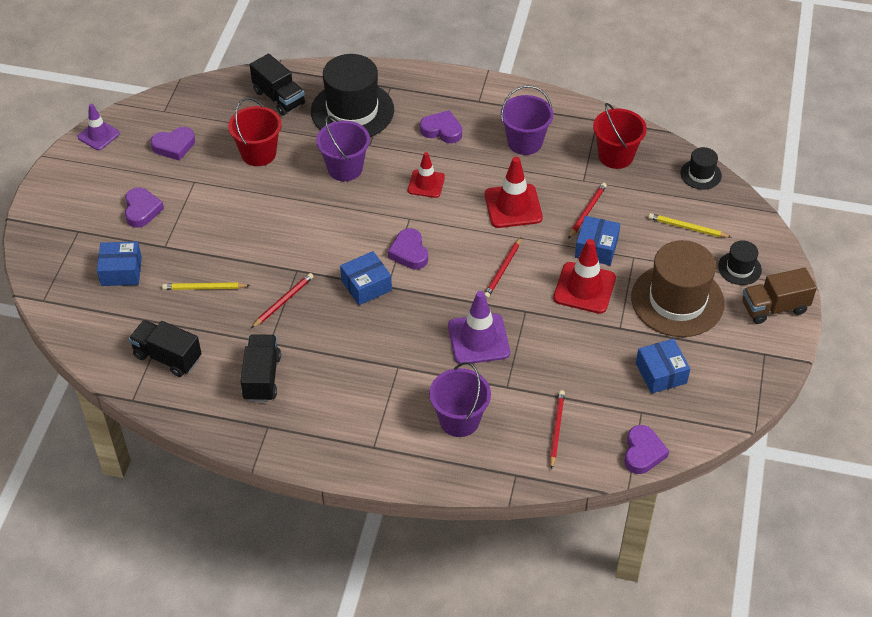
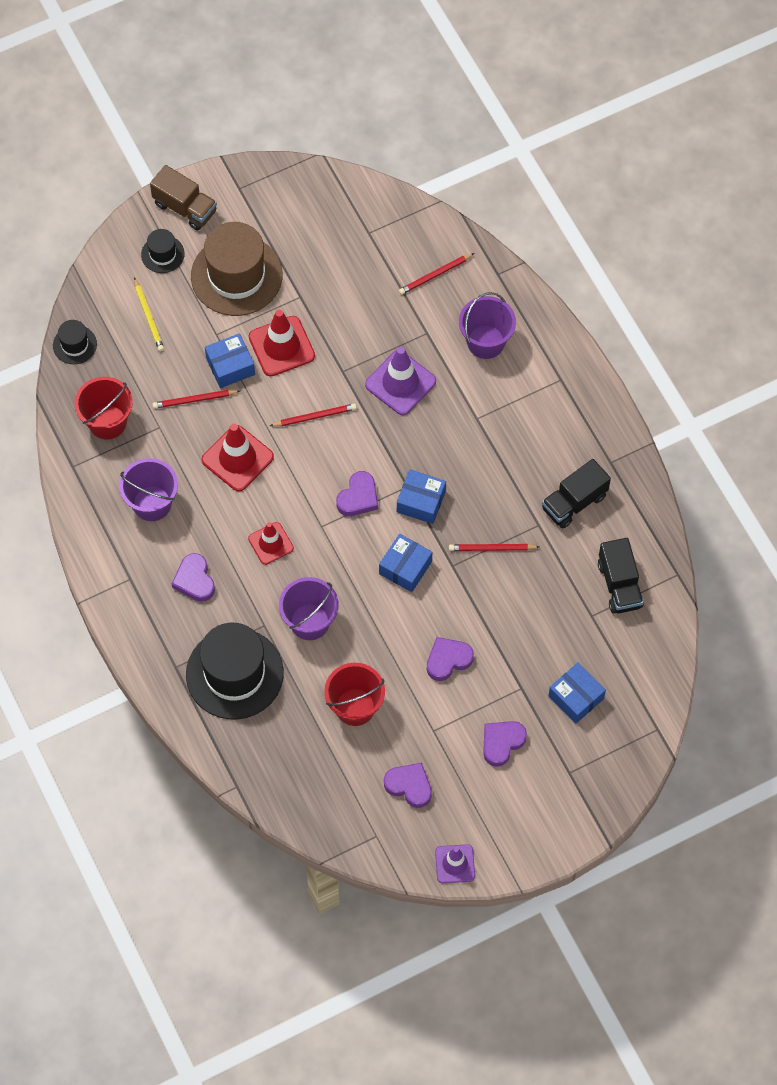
camera: 130 degrees left, 15 degrees up
(204, 288) = (533, 618): yellow pencil -> none
(279, 98) = (272, 750): black truck -> none
(643, 453) = (404, 209): purple heart -> purple heart (448, 660)
(661, 373) = (320, 242): blue box -> blue box (405, 567)

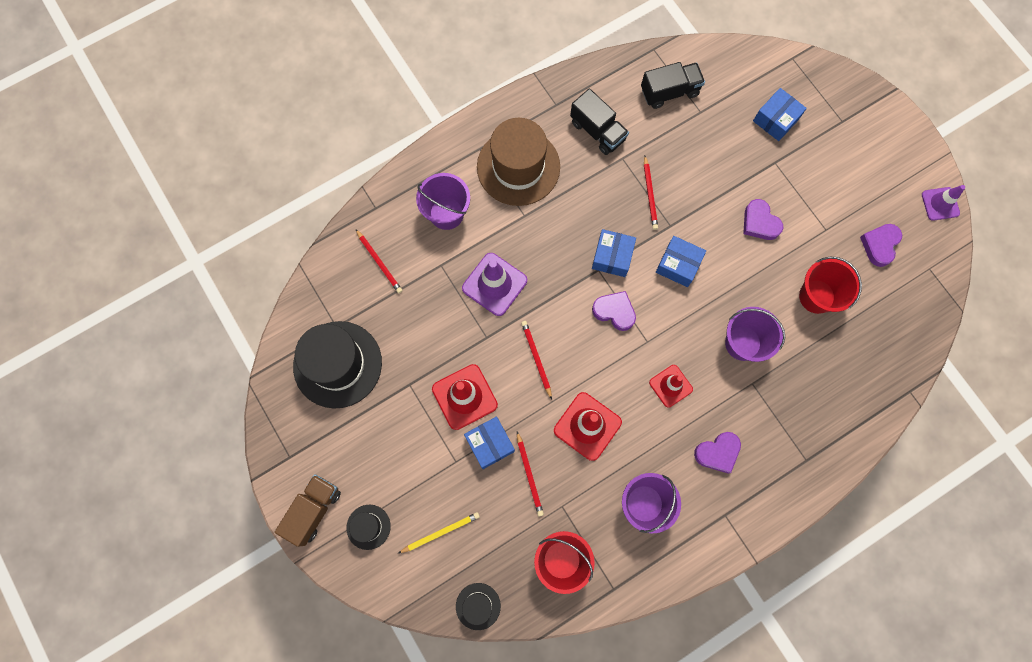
camera: 95 degrees left, 10 degrees up
(234, 673) = (804, 405): black hat -> black hat (337, 364)
(236, 275) = (389, 449): brown hat -> brown hat (518, 167)
(502, 743) = (827, 174): purple heart -> none

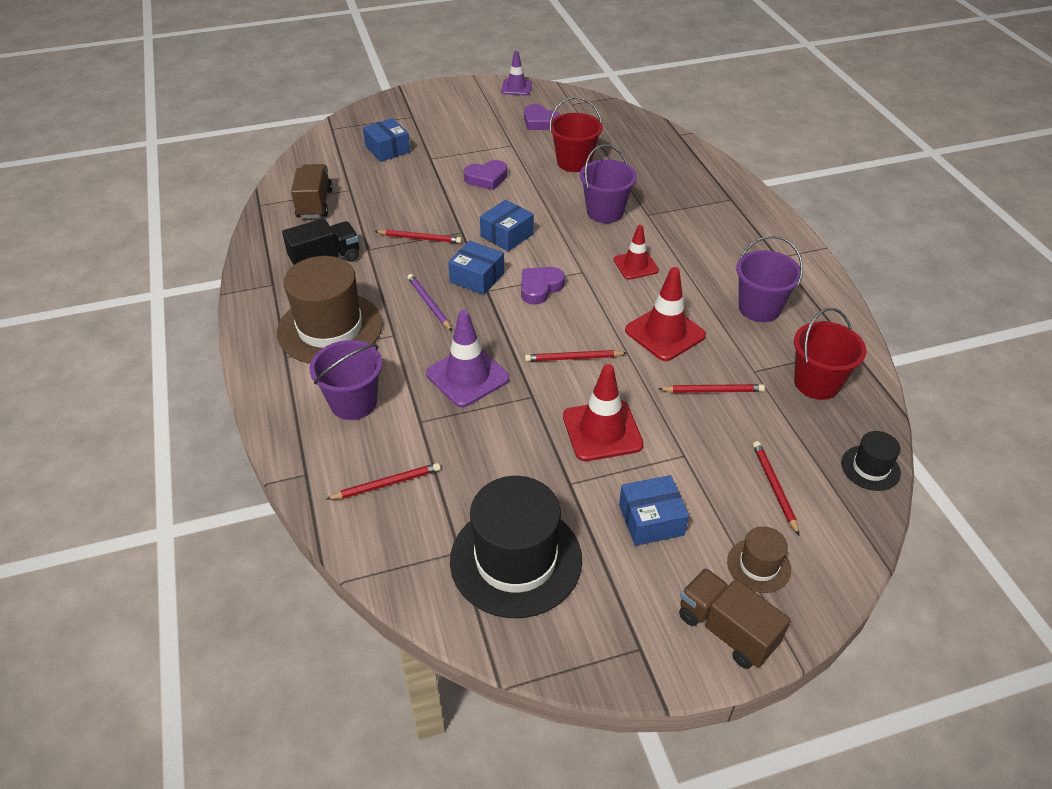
camera: 75 degrees left, 30 degrees down
(368, 527) = (758, 565): black hat -> brown hat
(440, 532) = (774, 487): yellow pencil -> red pencil
(489, 444) = (668, 418): blue box -> blue box (651, 520)
(568, 229) = (429, 304): none -> purple pencil
(669, 92) = (314, 204): black truck -> brown truck
(717, 453) = (713, 249): purple heart -> none

